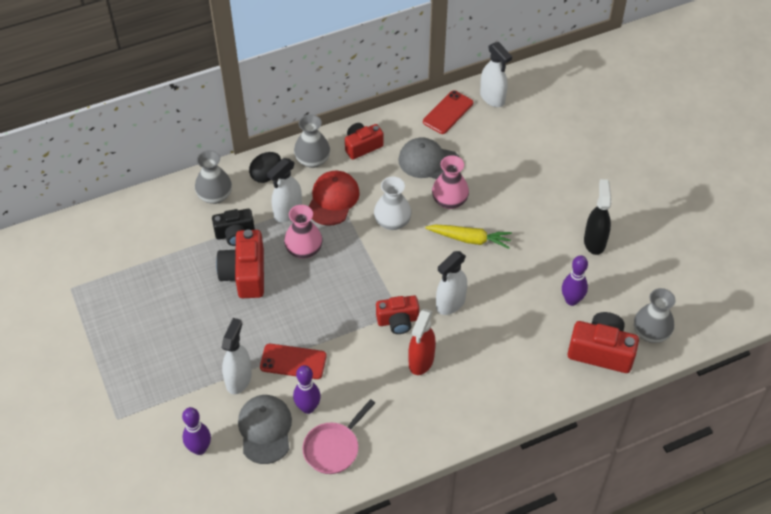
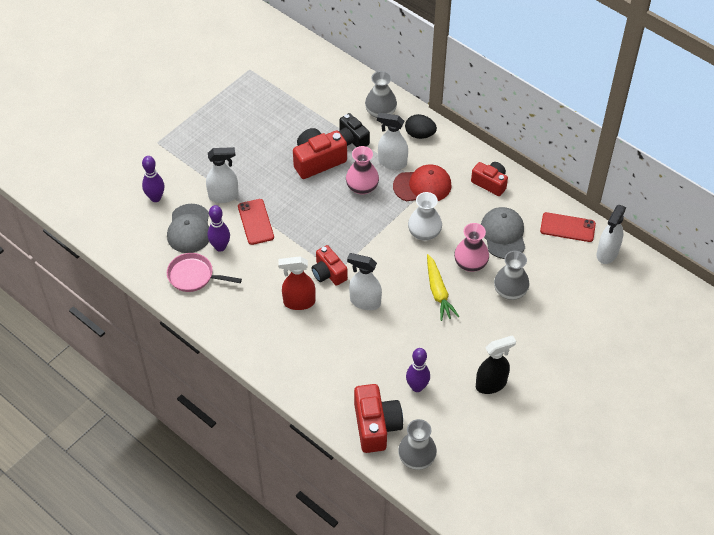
camera: 65 degrees right, 0 degrees up
(265, 429) = (189, 229): grey cap -> grey cap turned 120 degrees clockwise
(312, 160) = (454, 157): grey vase -> grey vase (510, 291)

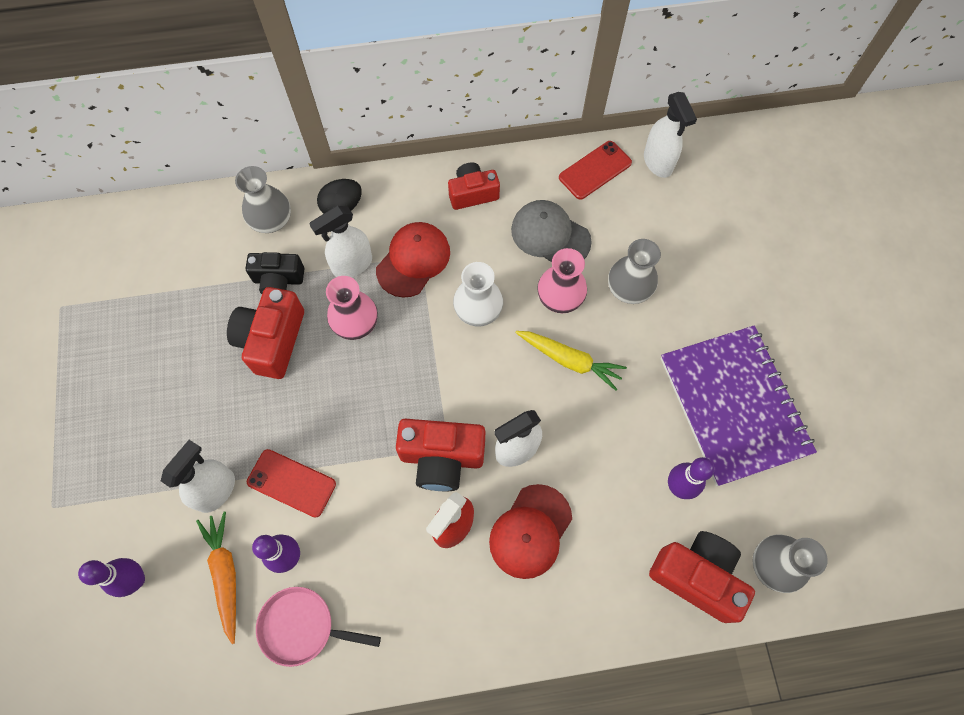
camera: 50 degrees left, 15 degrees up
(189, 229) = (225, 574): grey cap -> orange carrot
(193, 276) = (302, 627): pink pan -> pink pan turned 45 degrees clockwise
(328, 273) = (442, 458): red camera -> red camera, size x1.51
(328, 336) = (530, 531): none -> red cap
(491, 384) = (734, 405): black spray bottle -> purple notebook

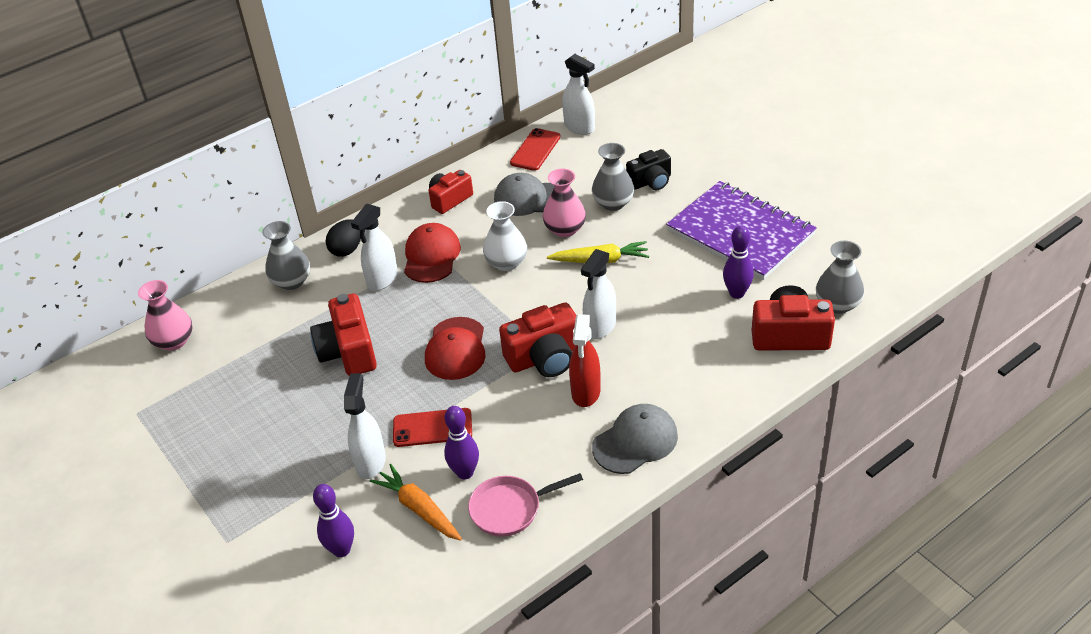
camera: 25 degrees left, 25 degrees down
(278, 280) = (325, 314): black camera -> black camera (650, 181)
(355, 323) = (412, 311): pink vase -> pink vase (174, 341)
(462, 619) = (635, 441): none -> grey cap
(530, 531) = (647, 367): red cap -> red cap (456, 349)

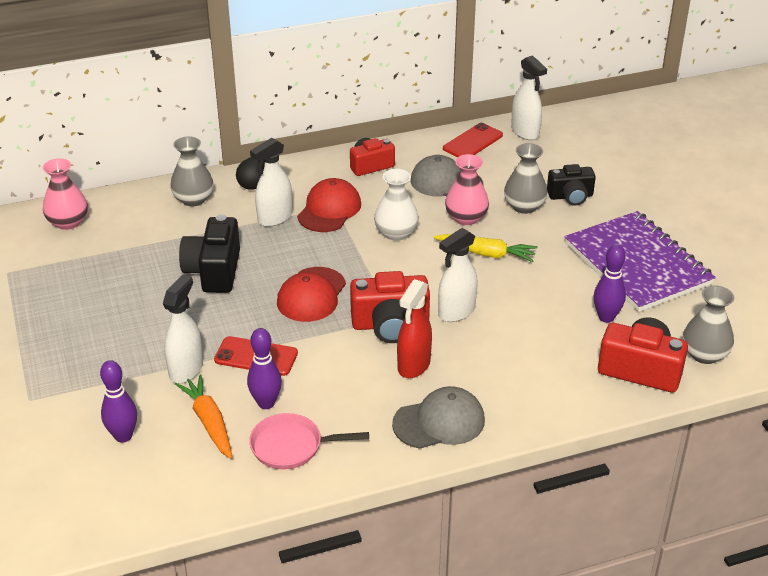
camera: 15 degrees right, 5 degrees down
(348, 351) = (214, 271): red camera -> black camera

